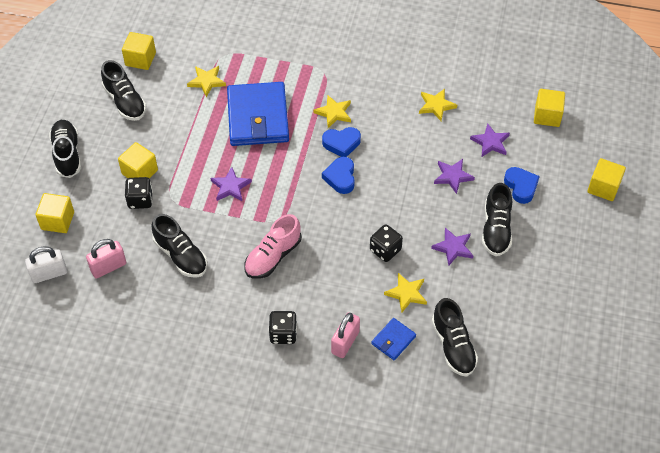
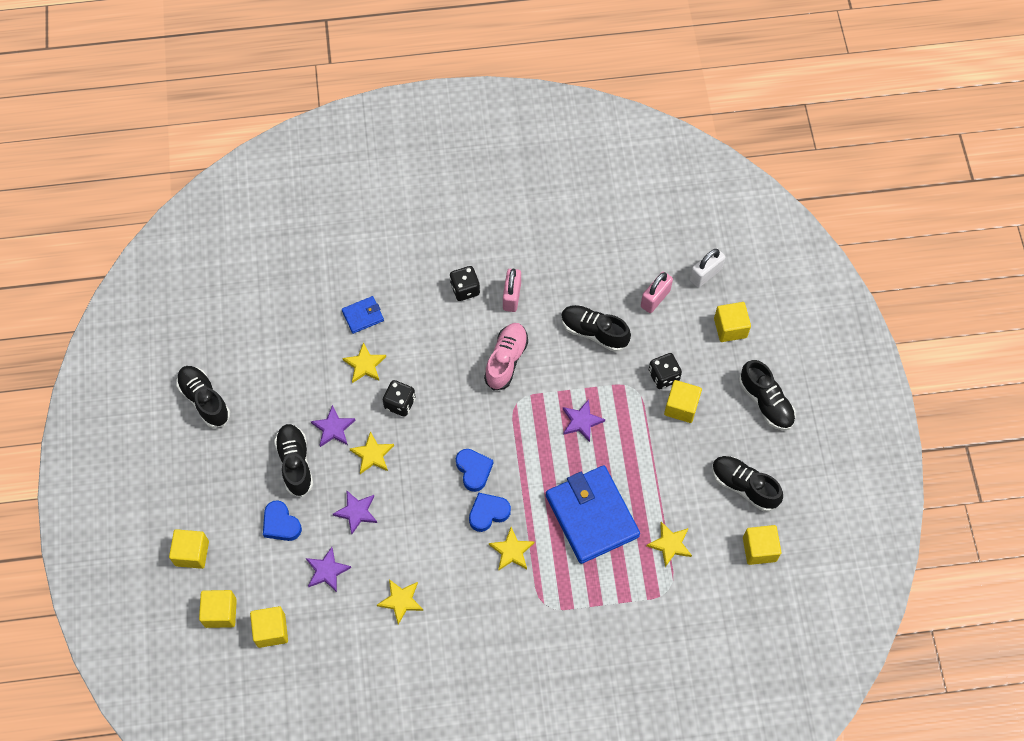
camera: 160 degrees right, 10 degrees up
(345, 342) = (406, 300): pink padlock -> pink padlock (512, 296)
(393, 340) = (363, 316): blue wallet -> blue wallet turned 45 degrees clockwise
(424, 216) = (372, 454): none -> yellow star
(453, 346) = (306, 328): black shoe -> black shoe (204, 400)
(586, 139) = (220, 612): none -> yellow cube

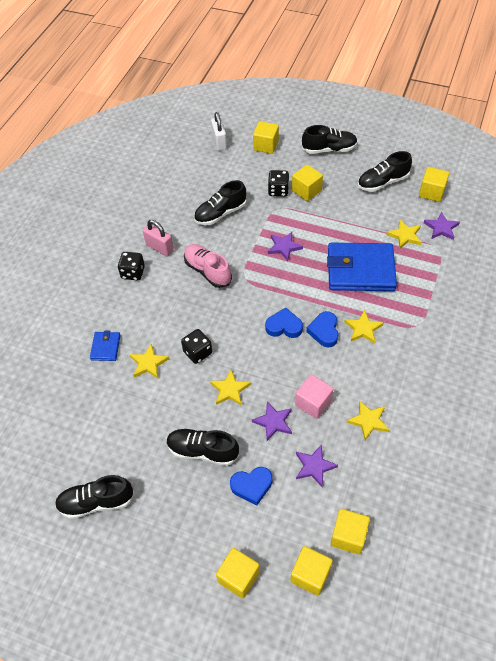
camera: 60 degrees left, 10 degrees down
(333, 428) = (189, 409): purple star -> purple star (441, 228)
(396, 539) = (313, 403): none -> pink cube
(655, 298) = (218, 173): pink padlock -> none

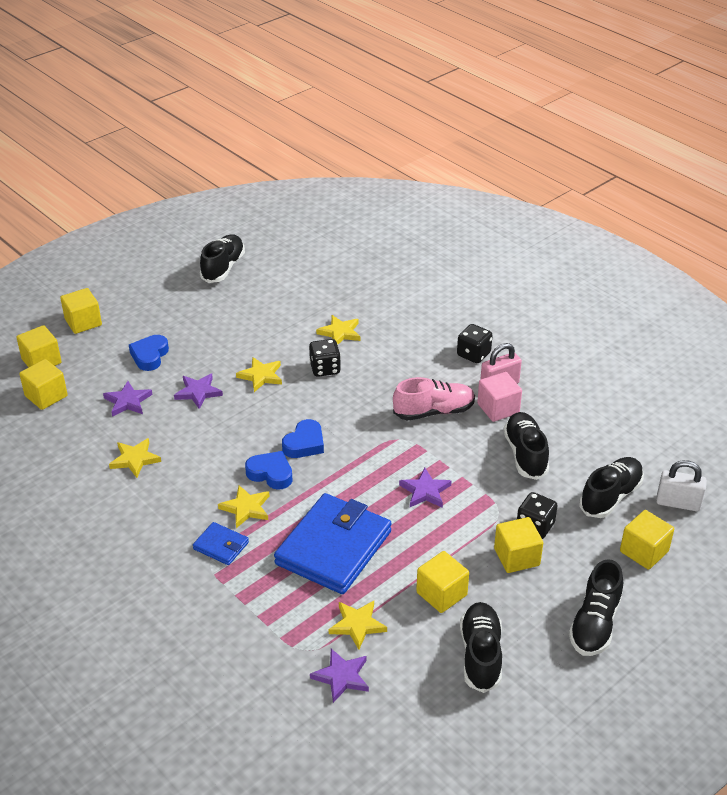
camera: 115 degrees right, 15 degrees down
(105, 347) = (383, 311): blue wallet -> blue wallet (221, 546)
(202, 451) = (212, 338): black shoe -> black shoe (610, 496)
(313, 403) = (192, 428): pink cube -> pink cube (498, 408)
(431, 192) = (420, 707): yellow cube -> yellow cube (441, 594)

